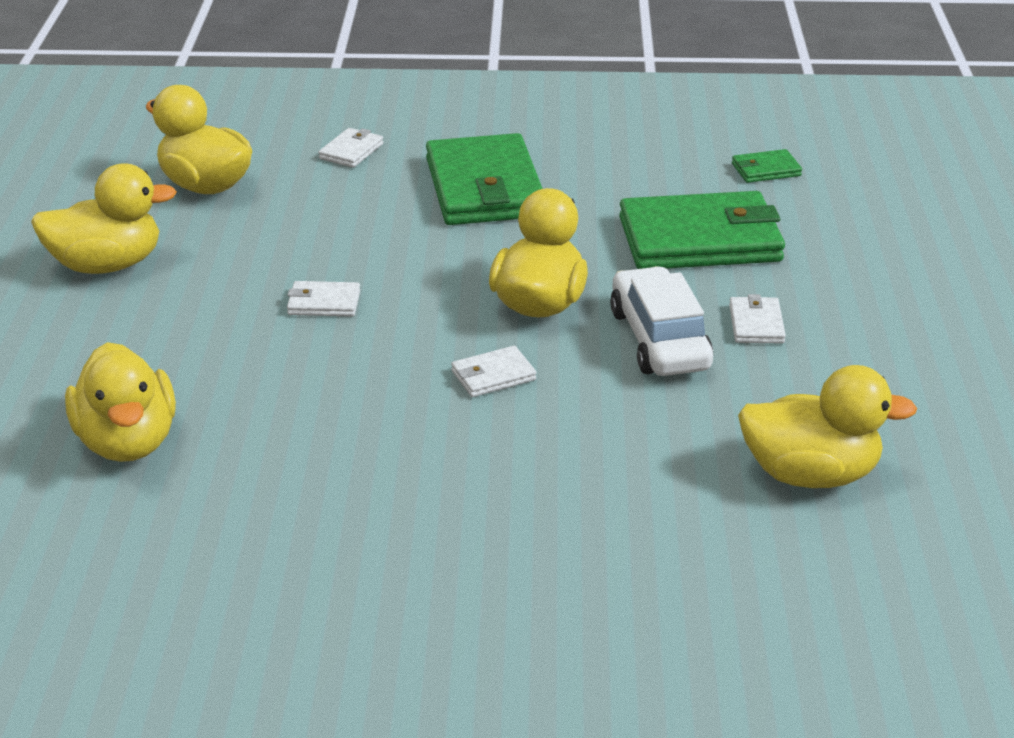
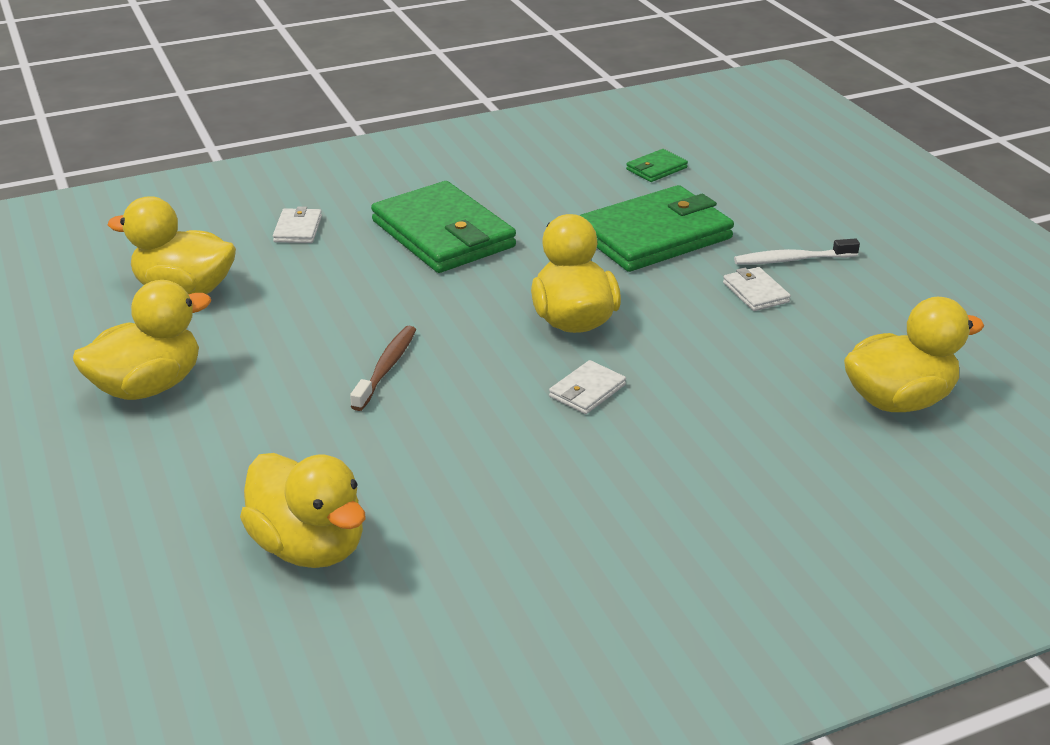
camera: 25 degrees left, 0 degrees up
(324, 303) = (386, 368): white wallet -> brown toothbrush
(659, 339) = (693, 324): white car -> none
(829, 300) = (792, 260): none -> white toothbrush

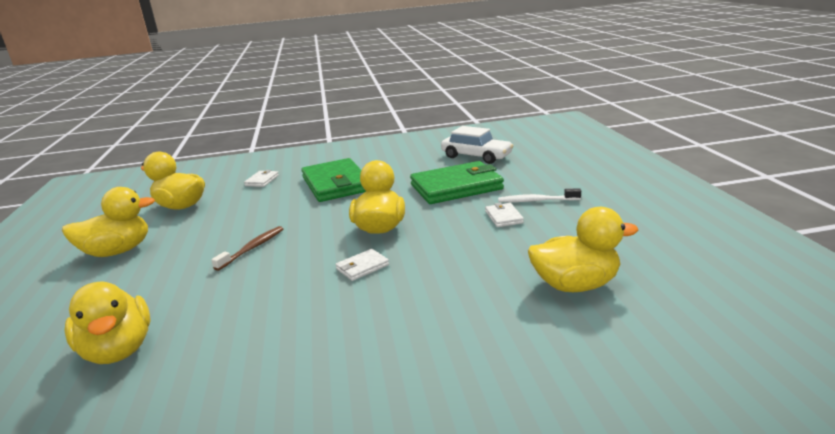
camera: 15 degrees right, 10 degrees down
(656, 169) = (476, 156): green wallet -> white car

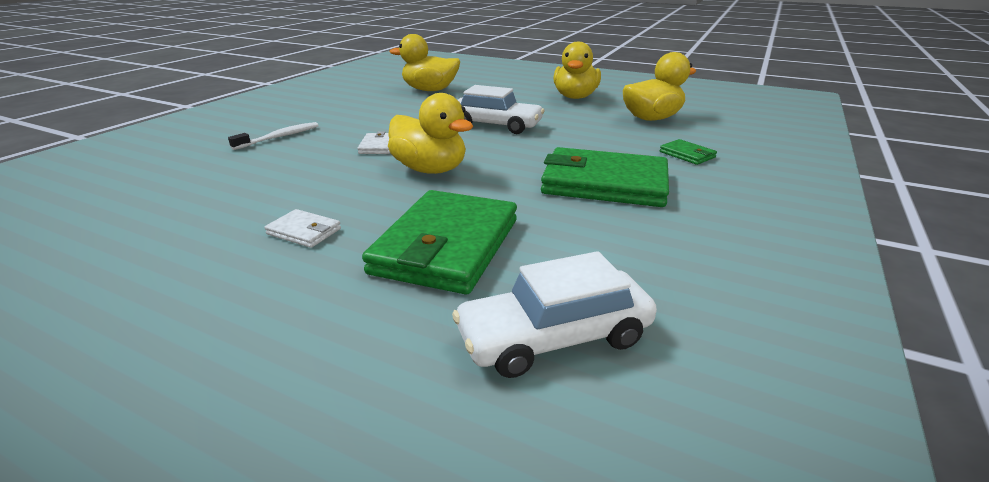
camera: 125 degrees right, 5 degrees up
(252, 248) = (495, 125): brown toothbrush -> white car
(262, 180) = (687, 154): white wallet -> green wallet
(536, 201) = (281, 277): white toothbrush -> white toothbrush (279, 137)
(575, 285) = (151, 199): yellow duck -> none

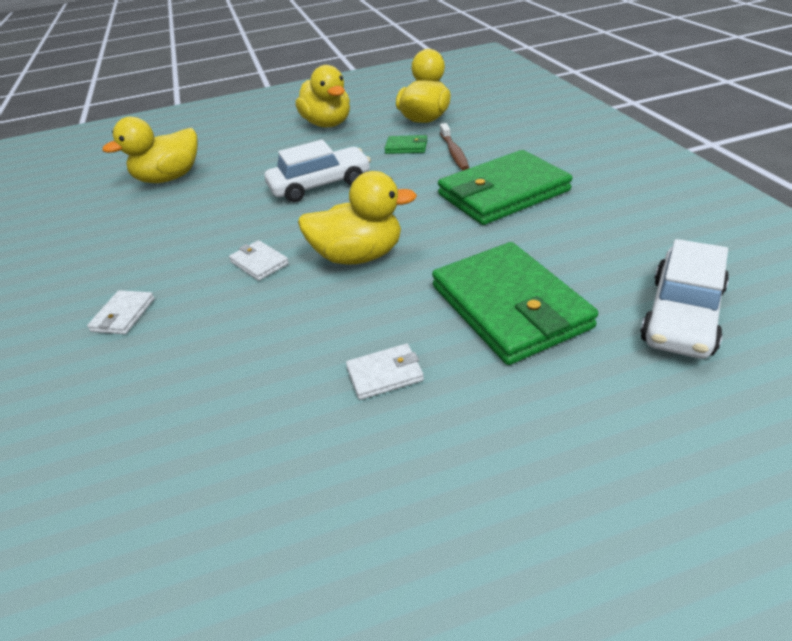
camera: 40 degrees left, 10 degrees up
(279, 137) = (123, 315): white toothbrush -> white wallet
(625, 145) = (454, 153): none -> brown toothbrush
(687, 154) = (506, 140): green wallet -> green wallet (406, 147)

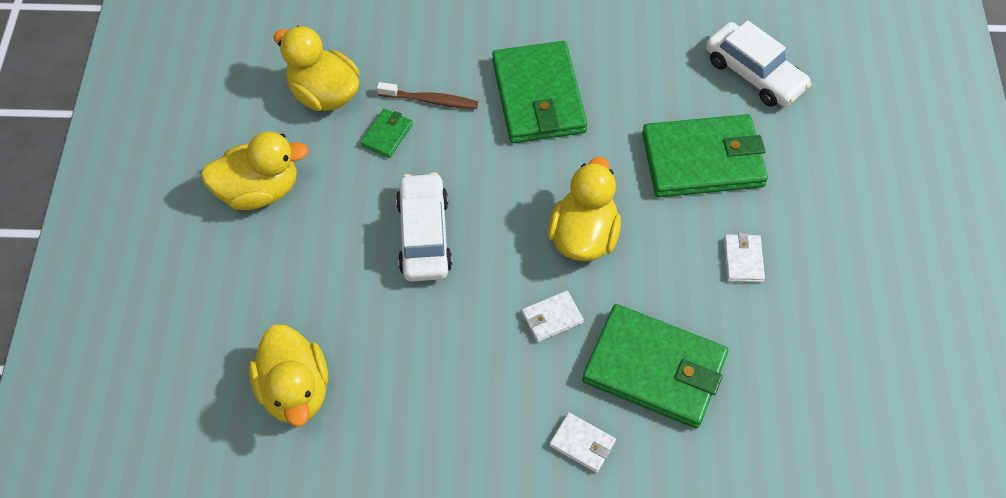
camera: 75 degrees left, 20 degrees up
(214, 340) = (654, 368): none -> green wallet

